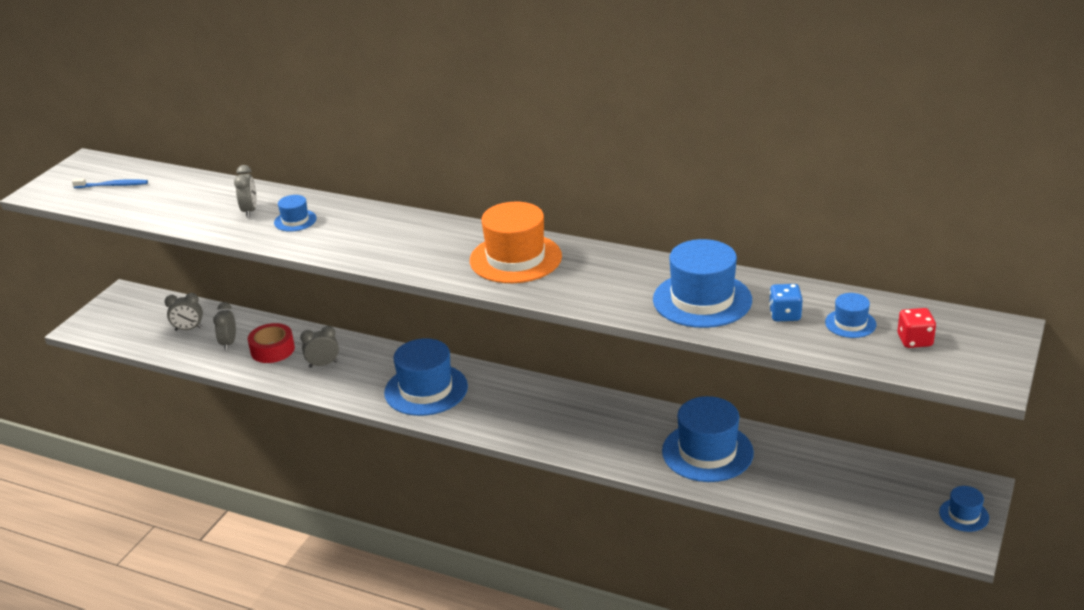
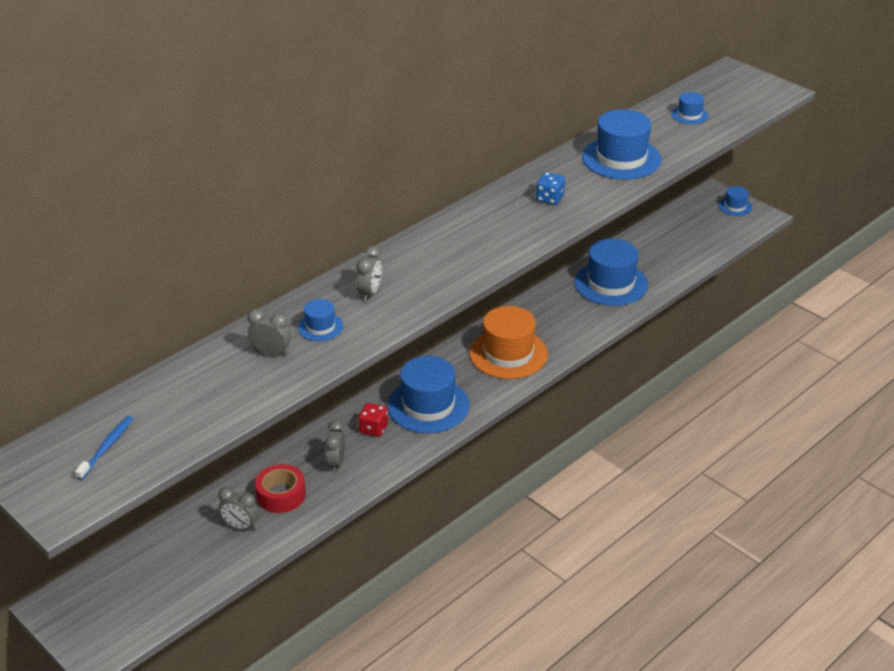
camera: 70 degrees left, 5 degrees up
(188, 329) = (184, 555): grey clock -> grey clock (370, 293)
(515, 258) = (497, 222): orange hat -> orange hat (508, 354)
(785, 315) = (663, 134): blue dice -> blue dice (550, 199)
(914, 340) = (723, 100): red dice -> red dice (373, 429)

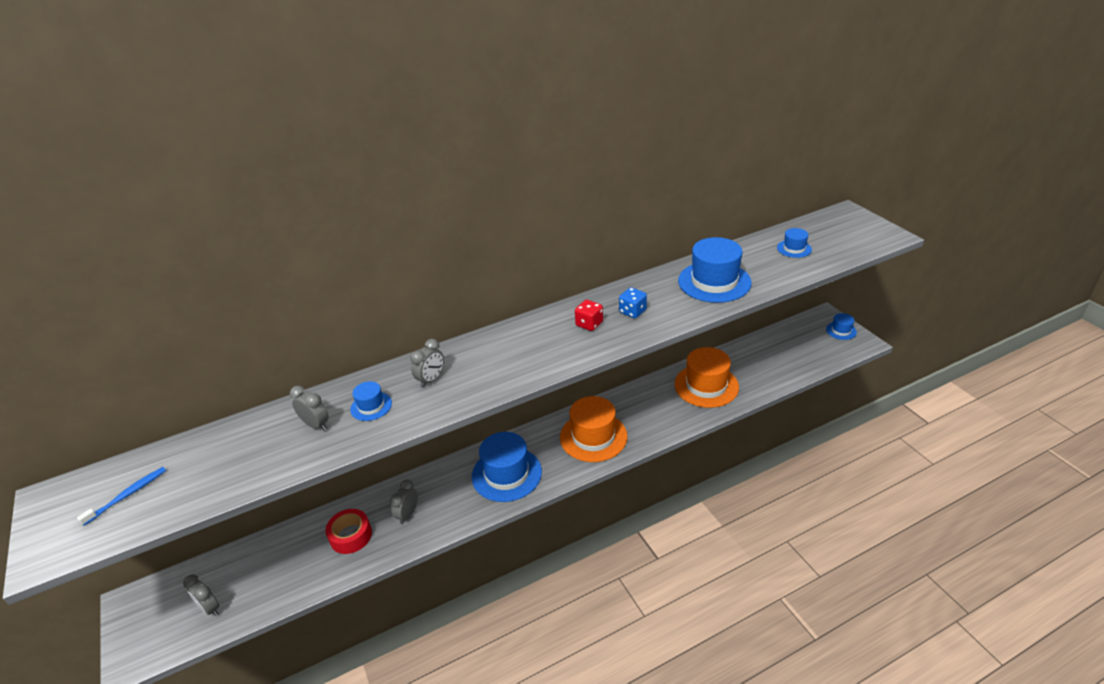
camera: 20 degrees right, 0 degrees up
(241, 526) = (305, 559): grey clock -> grey clock (210, 608)
(373, 429) = (453, 487): red dice -> red dice (589, 324)
(611, 284) = (706, 386): blue hat -> orange hat

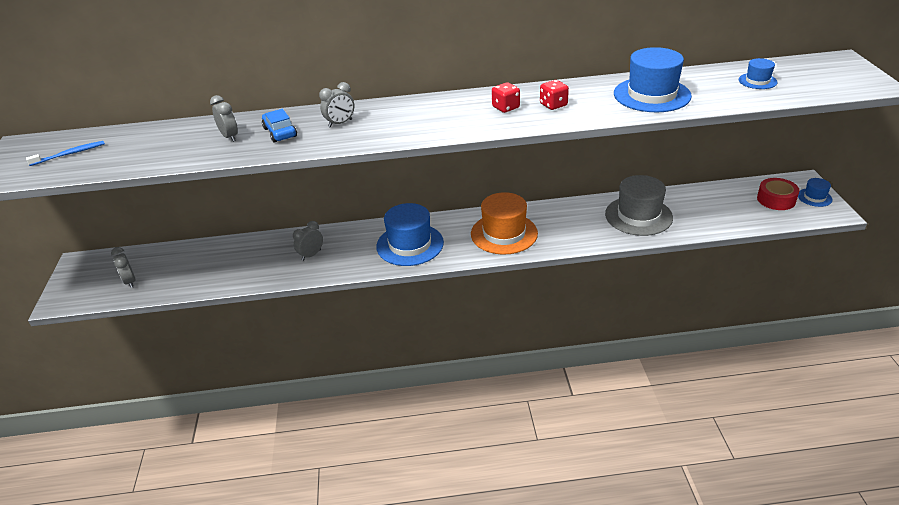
camera: 20 degrees right, 0 degrees up
(350, 536) = (258, 259): red tape -> red tape (776, 199)
(371, 406) = (280, 132): blue hat -> blue car
(632, 311) = (553, 105): blue dice -> red dice
(706, 386) = (638, 216): orange hat -> grey hat

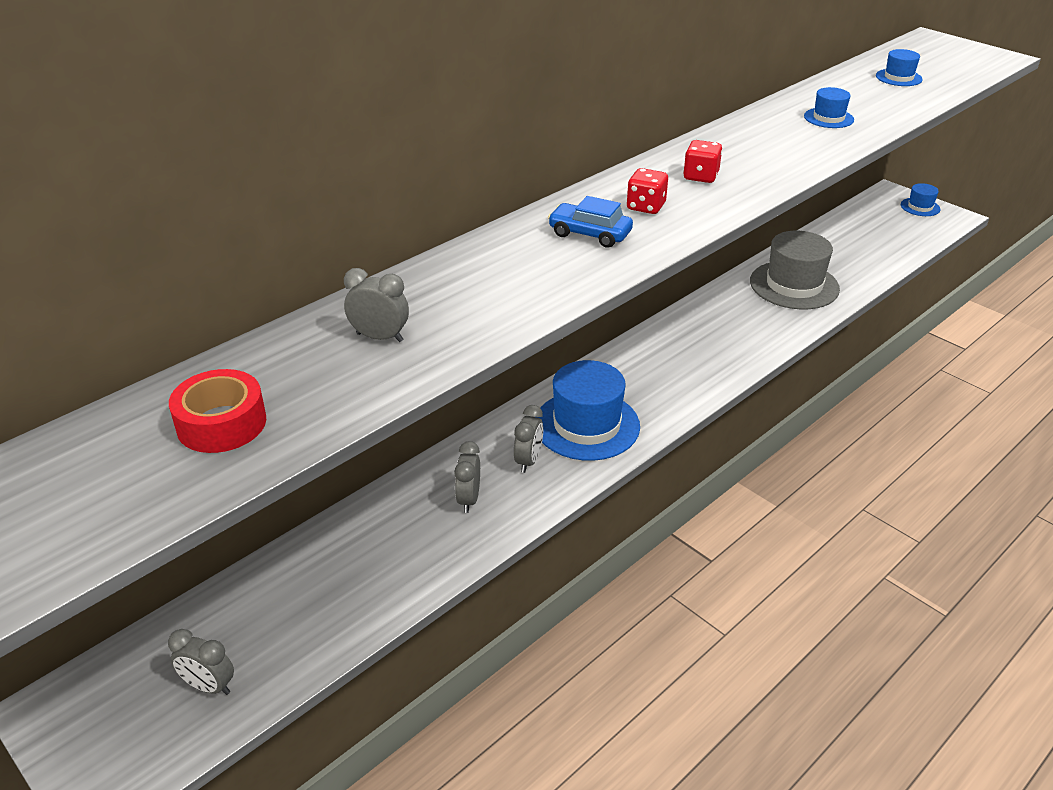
camera: 40 degrees left, 0 degrees up
(70, 154) = (107, 474): blue toothbrush -> none
(280, 132) = (452, 303): blue car -> blue car (589, 234)
(340, 123) = (521, 262): grey clock -> grey clock (528, 461)
(504, 233) = (681, 363): orange hat -> none
(553, 105) = (748, 158): red dice -> red dice (646, 207)
(652, 95) = (828, 118): blue hat -> blue hat, size x0.49
(776, 199) = (892, 221): red tape -> red tape (221, 423)

